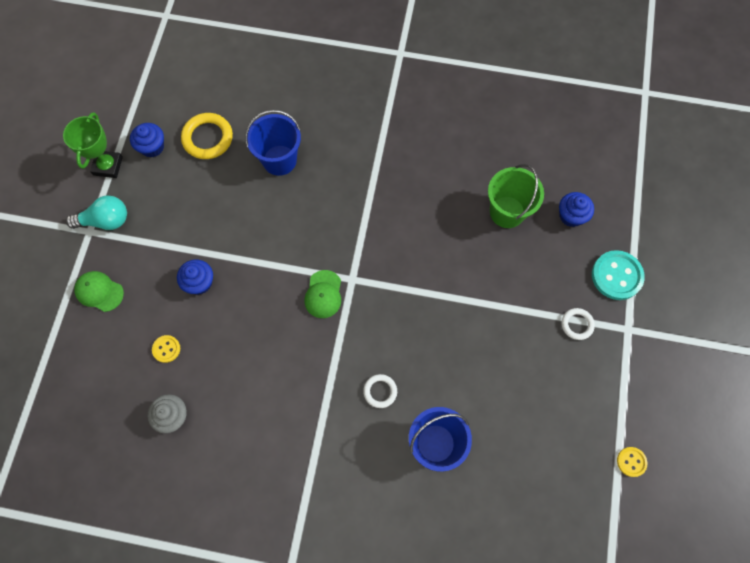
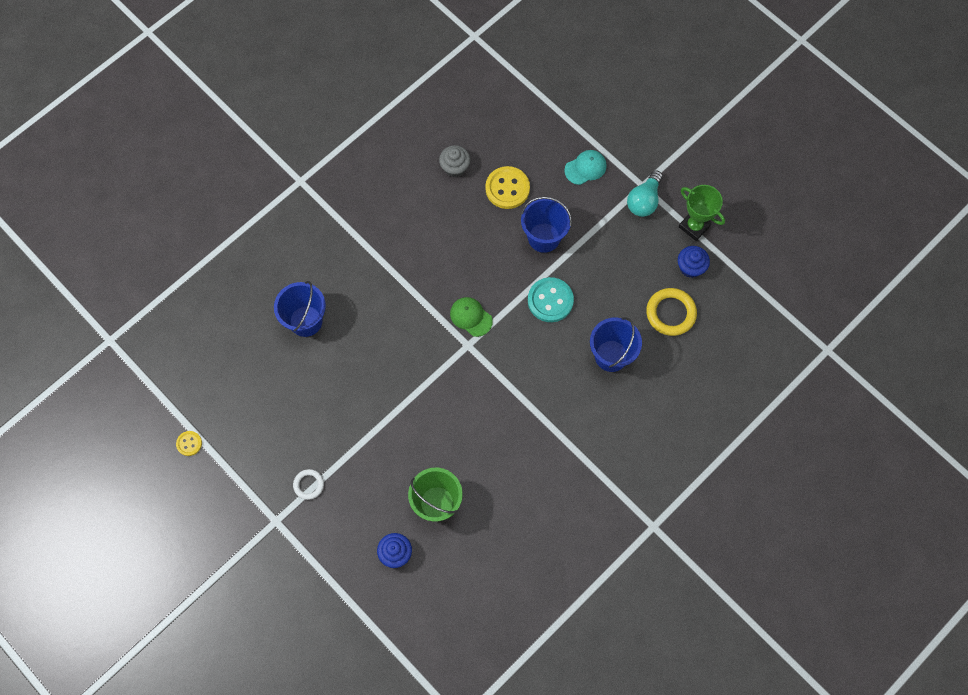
camera: 125 degrees right, 0 degrees up
(99, 291) = (585, 168): green cap -> turquoise cap
(166, 349) = (507, 188): yellow button -> yellow button, size x1.90
(199, 282) = (544, 237): blue cupcake -> blue bucket
(380, 391) = (369, 309): white ring -> none
(616, 276) = (321, 548): turquoise button -> turquoise button (550, 300)

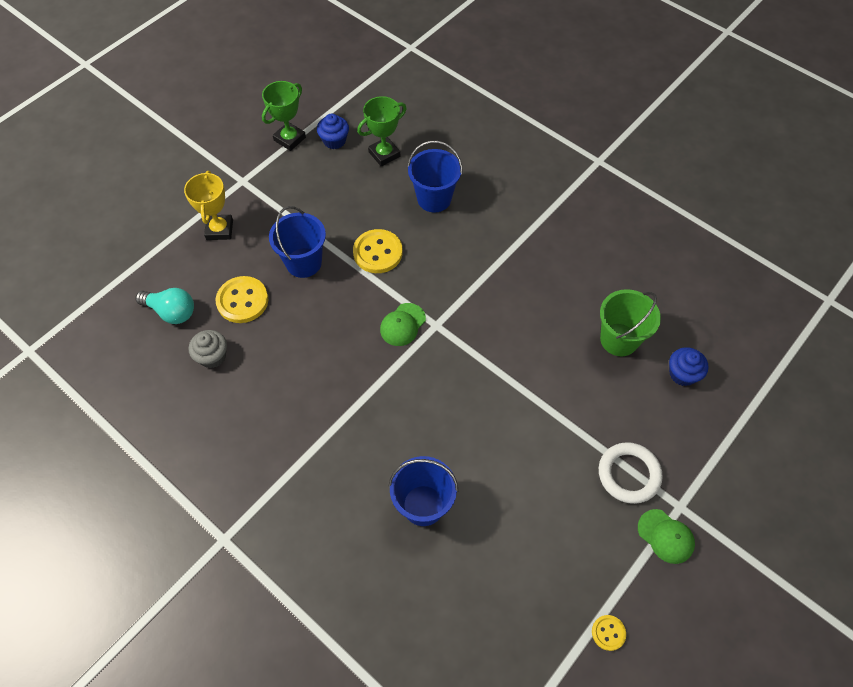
camera: 95 degrees left, 10 degrees down
(253, 503) = (665, 536): none -> green cap
(308, 485) = (629, 474): white ring -> white ring, size x1.72
(550, 300) = (378, 252): turquoise button -> yellow button
(585, 168) = (219, 230): turquoise cap -> yellow trophy
(644, 200) = (260, 179): turquoise light bulb -> turquoise light bulb (171, 312)
(670, 313) = (384, 154): yellow ring -> green trophy

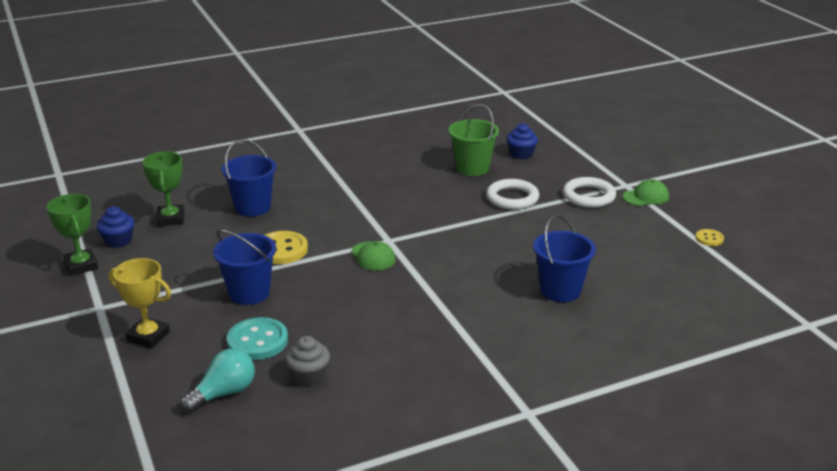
camera: 65 degrees left, 30 degrees down
(242, 301) = (257, 341): yellow button -> turquoise button
(578, 400) = (512, 198): none -> white ring

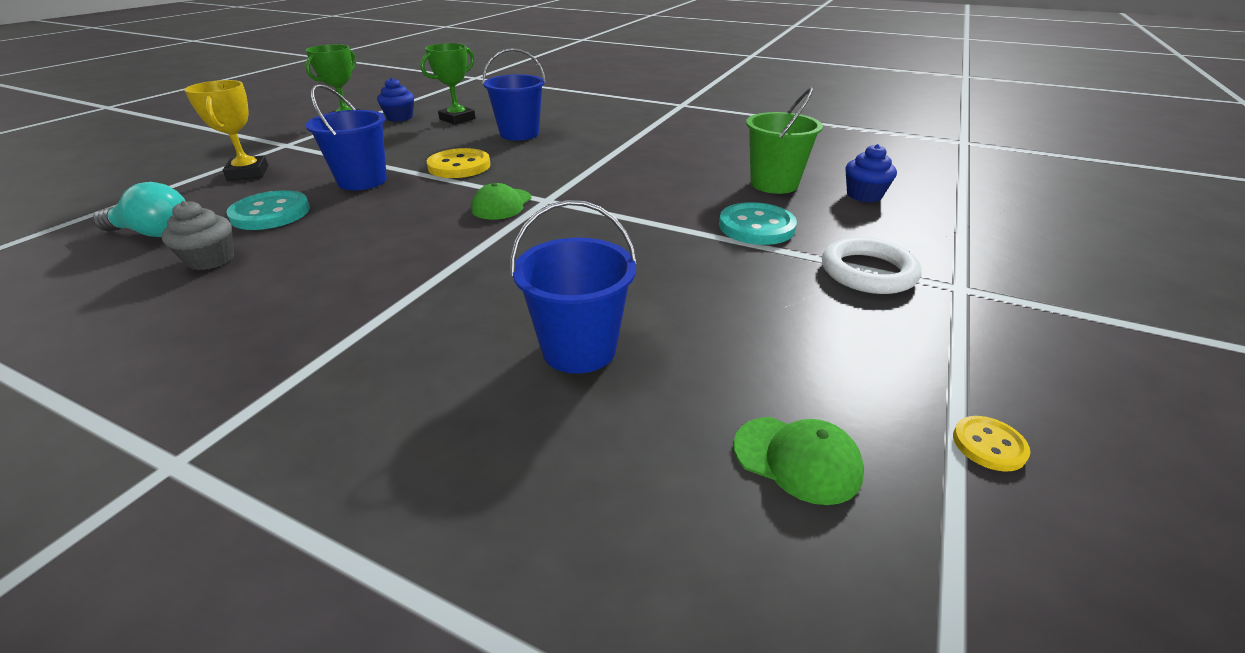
camera: 50 degrees right, 5 degrees up
(512, 198) = (756, 227): white ring -> turquoise button
(646, 197) = (969, 317): green cap -> green cap (797, 459)

